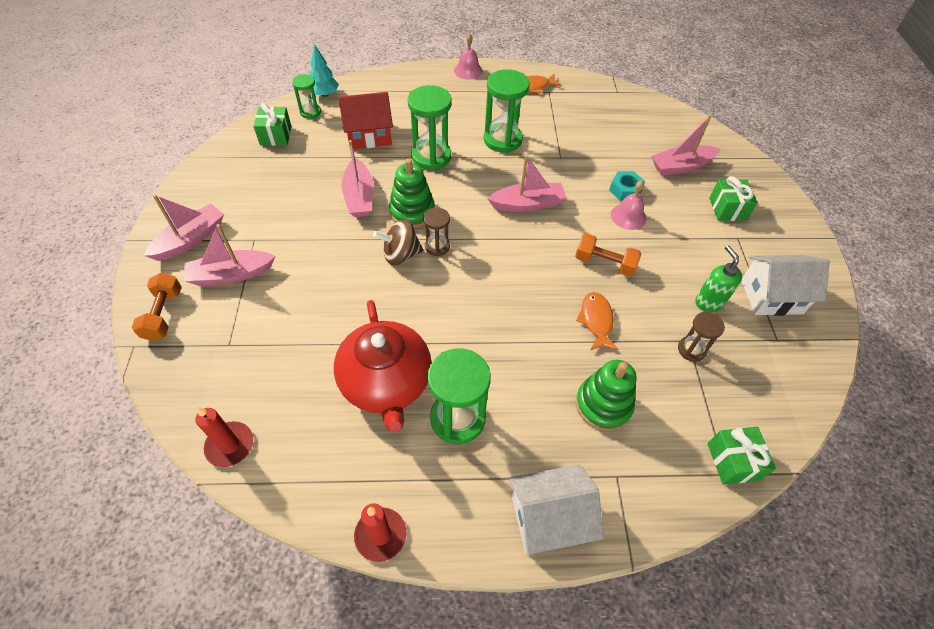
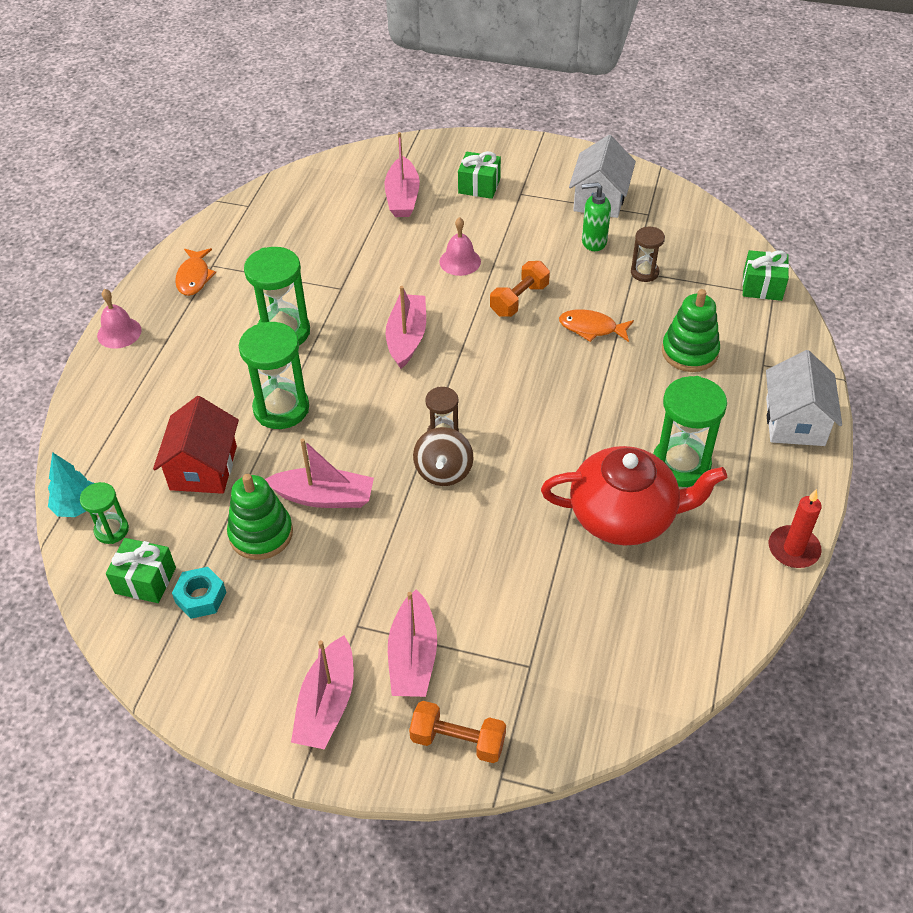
camera: 70 degrees left, 5 degrees down
(190, 239) = (327, 704): pink boat -> pink boat turned 135 degrees counterclockwise
(230, 445) = (671, 672): red candle -> none
(412, 211) = (374, 447): green stacking toy -> green stacking toy (261, 534)
(625, 190) = (420, 251): turquoise nut -> turquoise nut (201, 597)

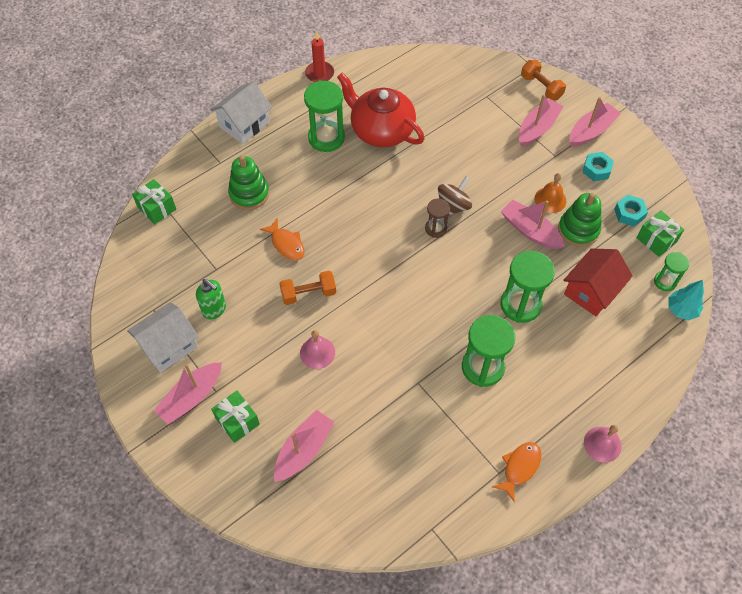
camera: 145 degrees left, 10 degrees up
(282, 639) = (596, 170): none -> turquoise nut
(323, 553) = (550, 200): none -> orange bell
(407, 337) = (404, 310): pink boat -> pink boat (191, 397)
(644, 272) = (211, 263): brown hourglass -> none

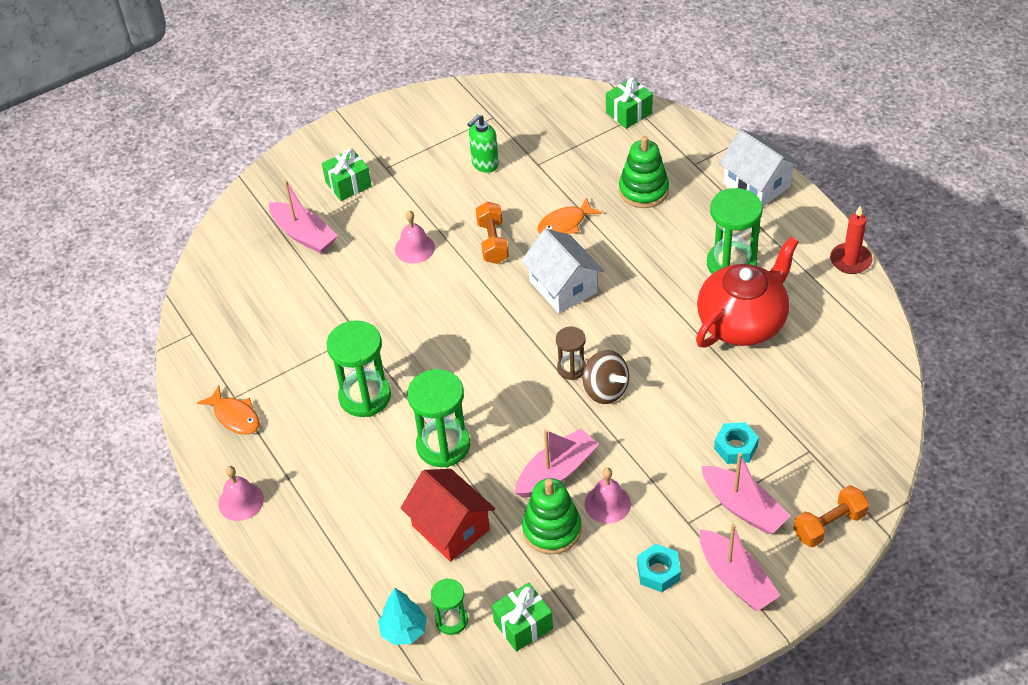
camera: 100 degrees right, 10 degrees down
(168, 346) = (446, 130): white house -> white house (563, 287)
(191, 397) = (383, 150): pink boat -> none
(550, 200) = (607, 503): orange bell -> pink bell
(629, 213) = (573, 599): turquoise nut -> turquoise nut (736, 447)

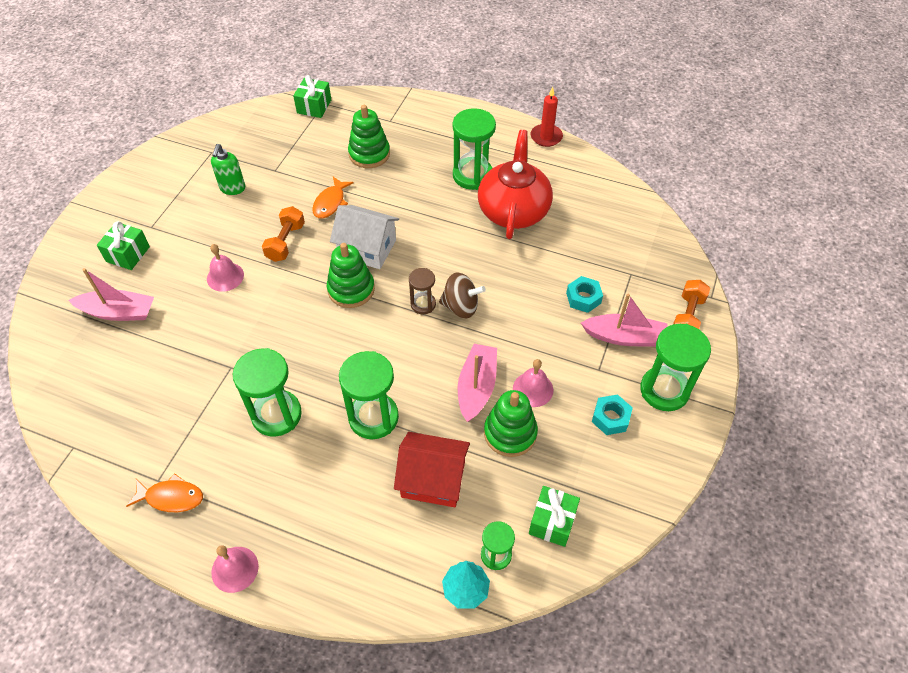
camera: 40 degrees left, 5 degrees up
(492, 242) = (285, 242): orange dumbbell -> orange dumbbell turned 60 degrees clockwise
(516, 319) = (351, 289): none -> green stacking toy
(736, 579) = (664, 390): pink boat -> green hourglass
(757, 185) = (444, 116): white house -> none

